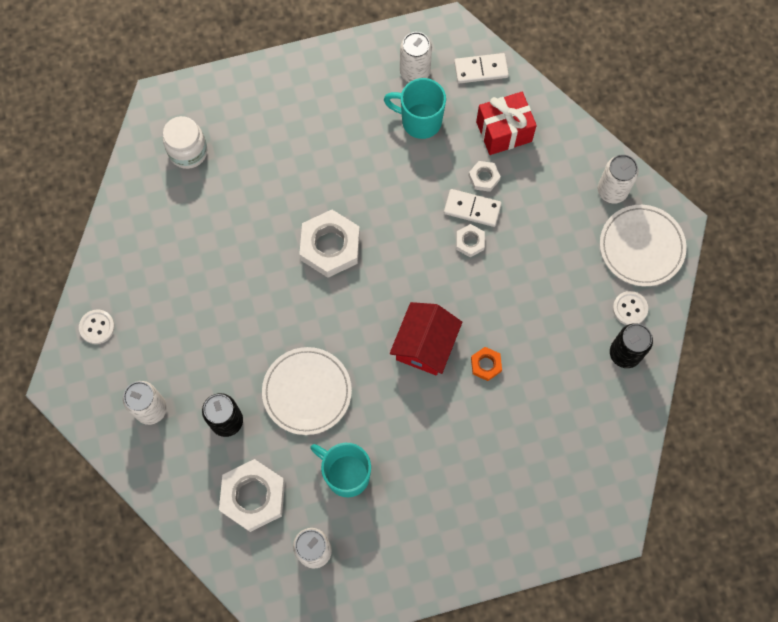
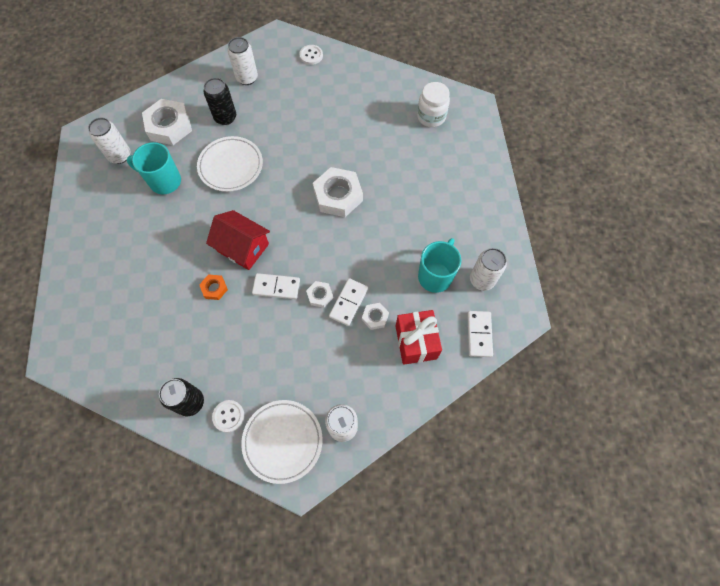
camera: 100 degrees right, 5 degrees down
(346, 474) = (164, 181): turquoise mug -> turquoise mug turned 120 degrees counterclockwise
(469, 293) = (276, 287): none -> white domino

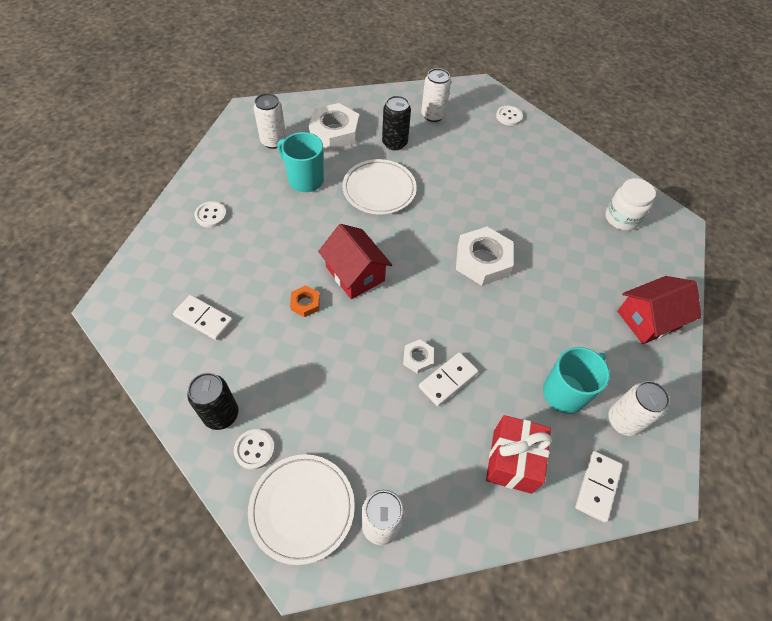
camera: 20 degrees right, 10 degrees down
(99, 245) = (211, 215): none -> white button
(276, 287) = (373, 329): white domino -> white domino (204, 318)
(375, 317) = (473, 410): white nut -> none
(476, 194) = (648, 319): none -> red house

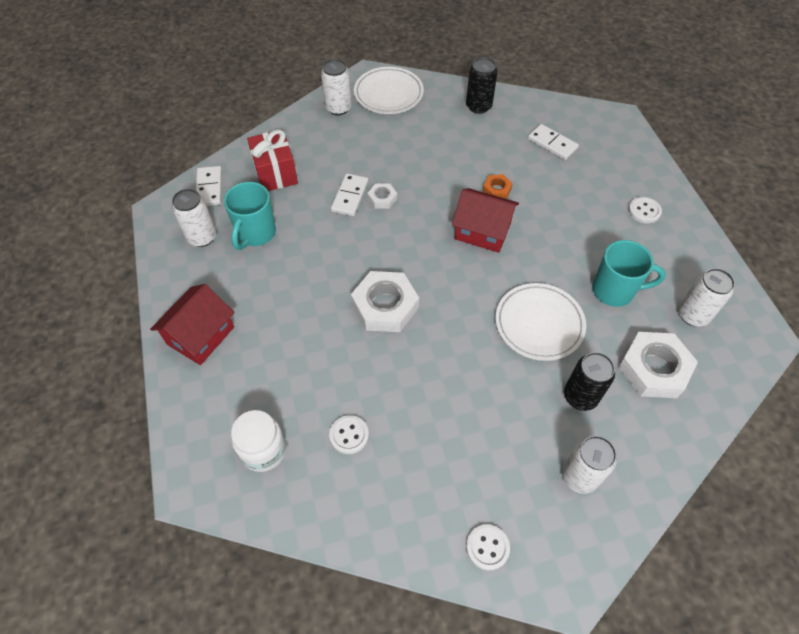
camera: 150 degrees right, 0 degrees up
(204, 318) = (552, 144): white domino -> white domino turned 45 degrees clockwise
(254, 449) = (441, 102): white button -> white button (349, 435)

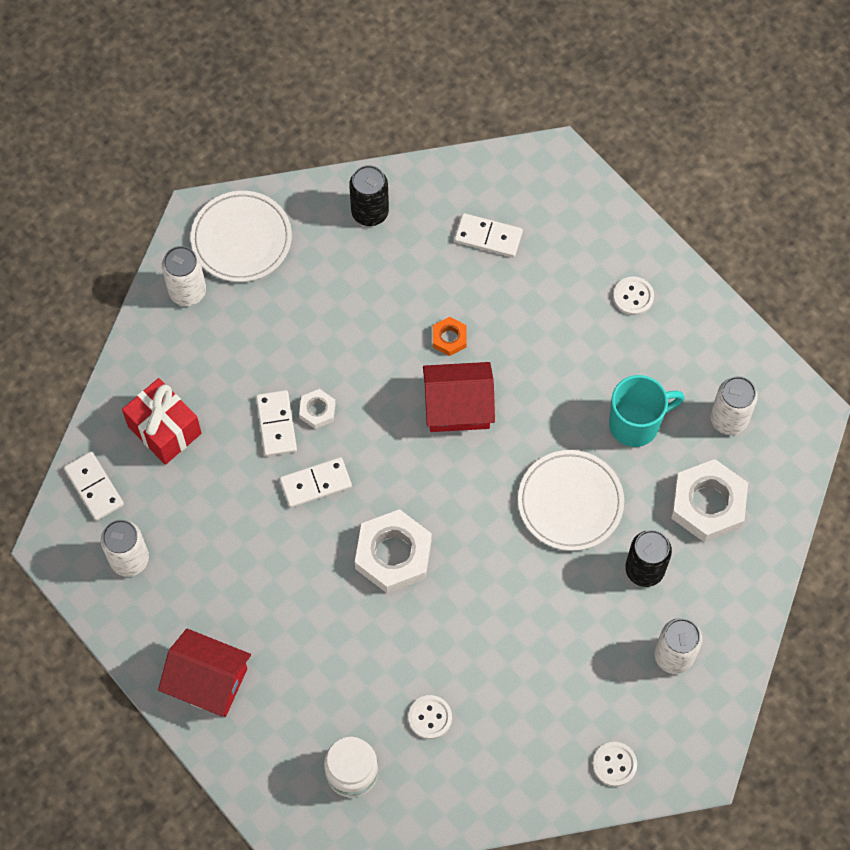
camera: 25 degrees left, 10 degrees up
(200, 335) = (208, 681): red house -> red house turned 75 degrees counterclockwise
(255, 233) = (191, 526): turquoise mug -> none
(355, 240) = (315, 483): none -> white domino

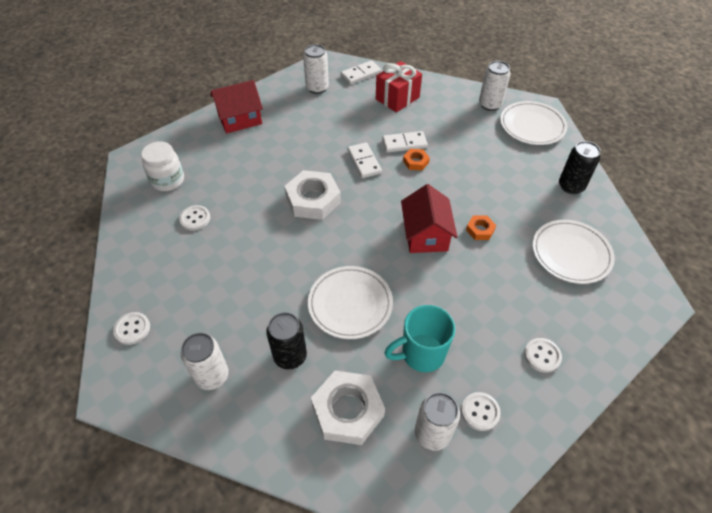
camera: 90 degrees right, 15 degrees down
(208, 681) = (240, 119): red house -> red house turned 45 degrees clockwise
(317, 410) = (415, 162): white nut -> orange nut
(488, 237) = (571, 254): white domino -> white plate
(636, 424) = (421, 354): turquoise mug -> turquoise mug turned 90 degrees clockwise
(702, 369) = (480, 412): none -> white button

